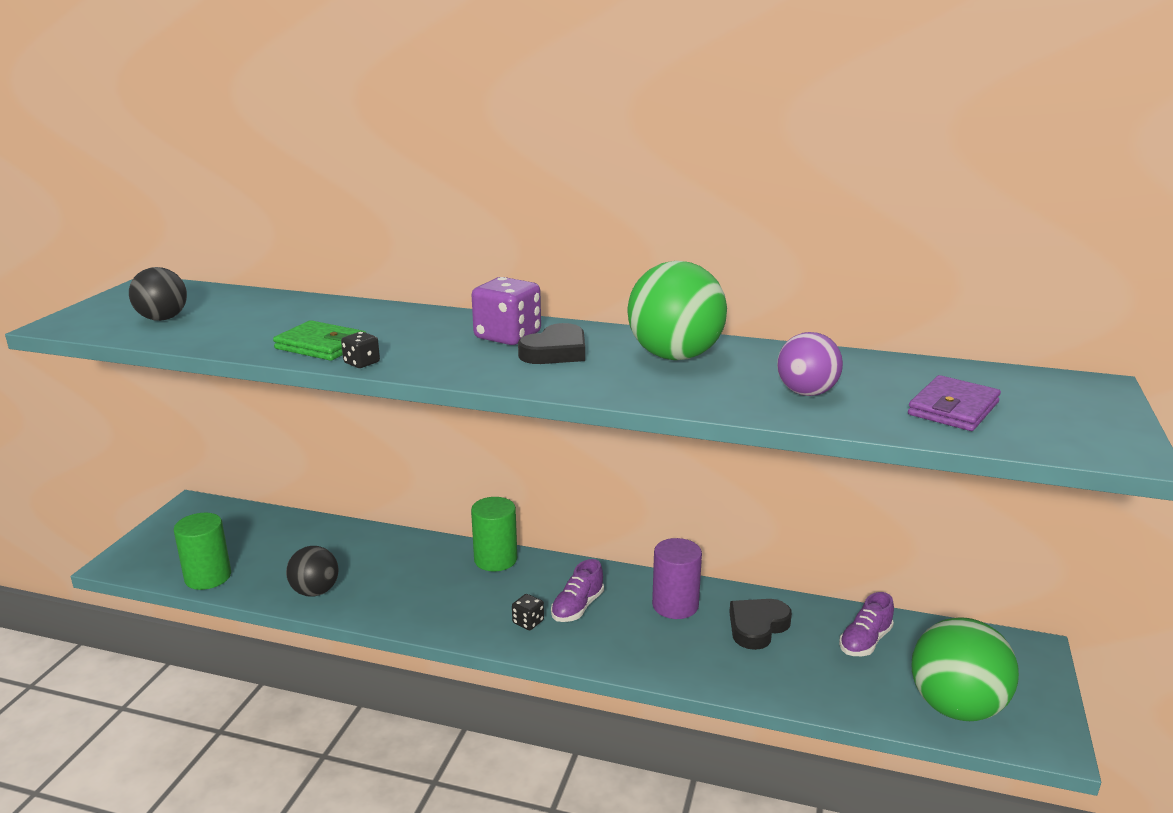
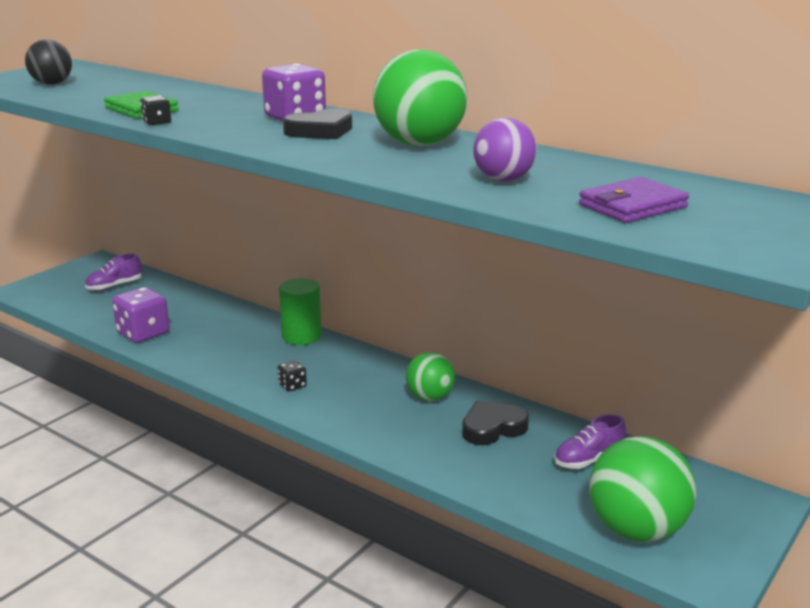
camera: 20 degrees right, 0 degrees up
(208, 577) = (73, 310): green cylinder -> none
(315, 591) = (143, 333): black ball -> purple dice
(577, 607) = (342, 383): purple shoe -> purple shoe (114, 286)
(675, 605) = (430, 397): purple cylinder -> green ball

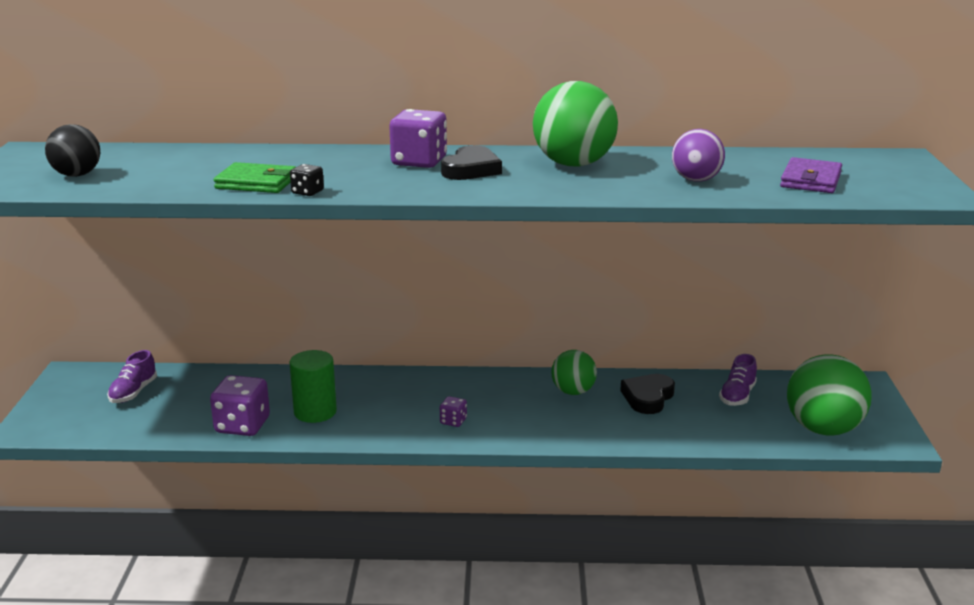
camera: 35 degrees left, 0 degrees up
(292, 385) = (453, 421): black dice -> purple dice
(301, 336) = (397, 379): green cylinder -> green cylinder (315, 412)

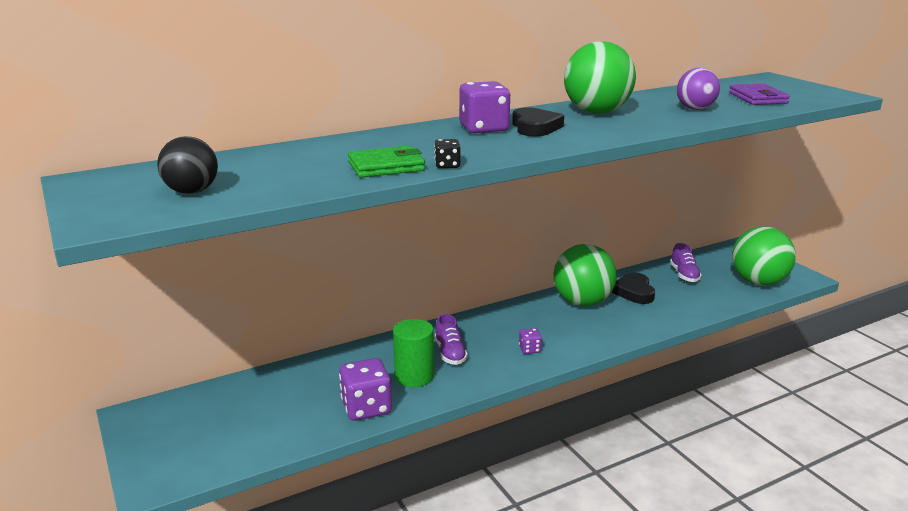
camera: 30 degrees left, 0 degrees up
(133, 392) = (225, 412): purple shoe -> purple shoe (450, 353)
(573, 392) = (582, 302): green ball -> green ball, size x1.67

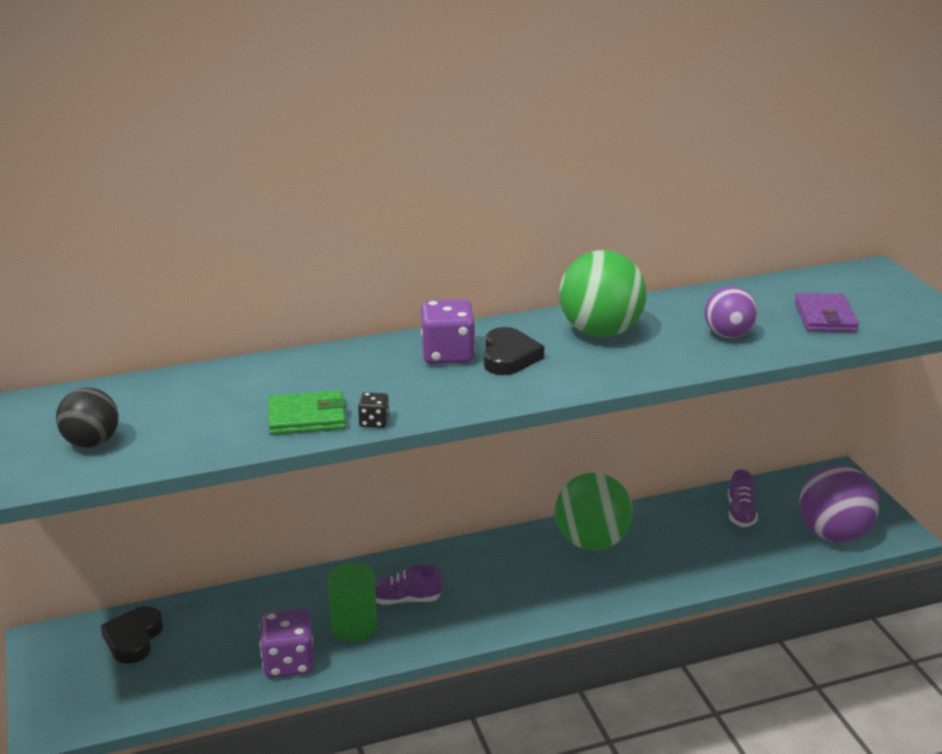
camera: 10 degrees right, 5 degrees up
(450, 353) = (405, 599): purple shoe -> purple shoe turned 90 degrees clockwise
(529, 349) = (500, 605): purple dice -> none
(634, 292) = (663, 533): black heart -> black heart (133, 638)
(758, 282) = (833, 534): green ball -> purple ball

